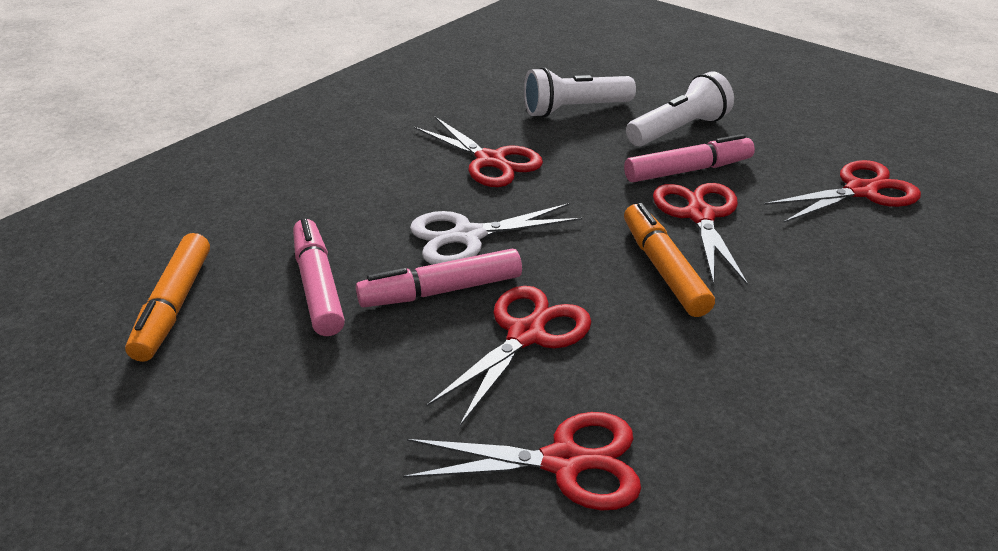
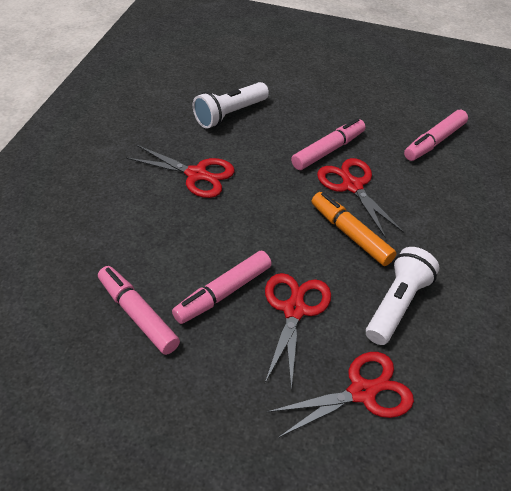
camera: 25 degrees left, 10 degrees up
(174, 306) = (43, 364): orange marker -> none
(468, 236) = (216, 243): white scissors -> none
(678, 130) = (306, 117): white flashlight -> white flashlight (397, 304)
(860, 191) = (434, 141): red scissors -> pink marker

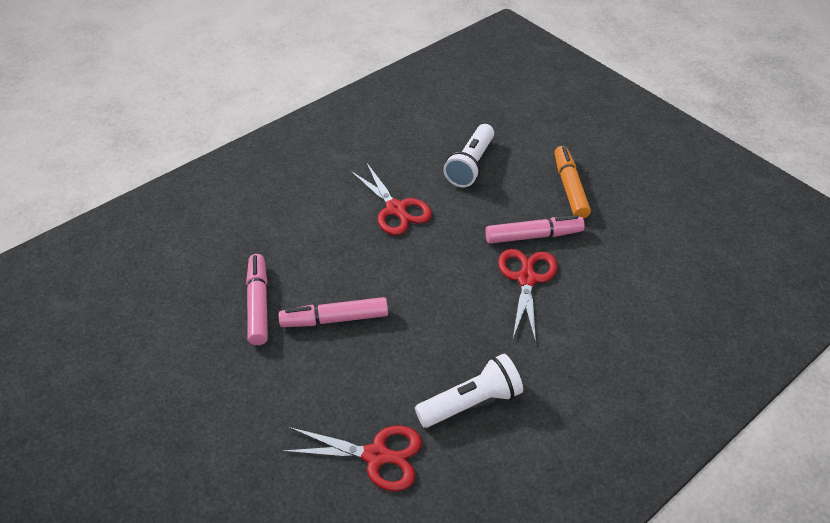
camera: 35 degrees right, 0 degrees up
(230, 114) = (470, 165): white flashlight -> white flashlight turned 60 degrees counterclockwise
(294, 310) = (379, 361): red scissors -> none
(350, 234) = (485, 321): orange marker -> orange marker (570, 187)
(434, 141) = (651, 271): pink marker -> none

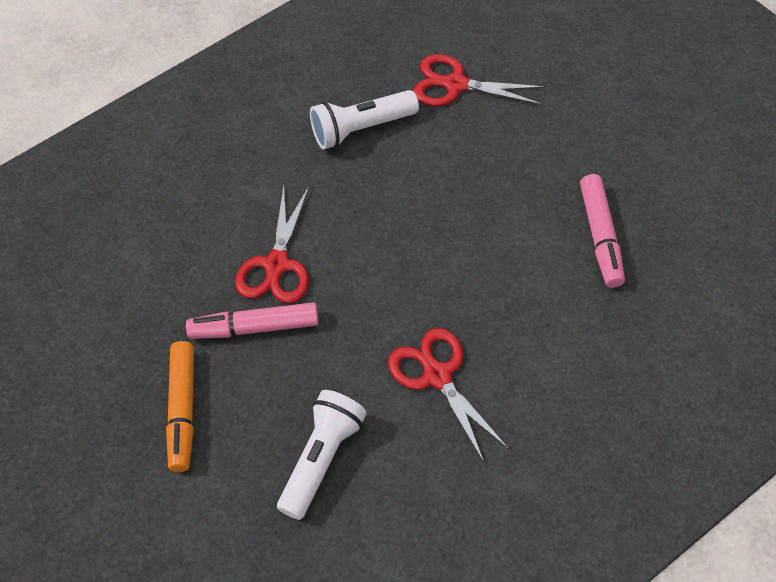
camera: 175 degrees left, 10 degrees up
(334, 319) = (508, 217): pink marker -> none

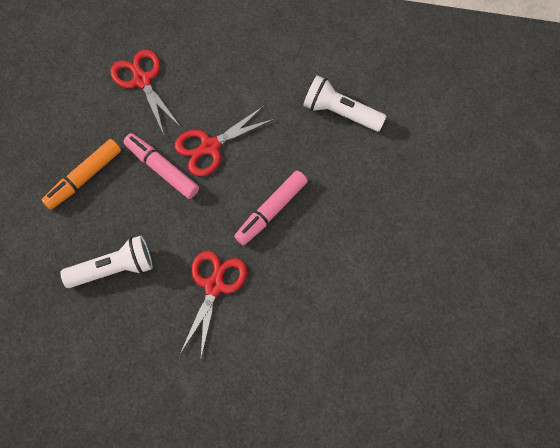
camera: 45 degrees right, 10 degrees up
(456, 85) = (422, 135): red scissors -> red scissors (142, 80)
(600, 236) = (389, 301): pink marker -> pink marker (271, 211)

